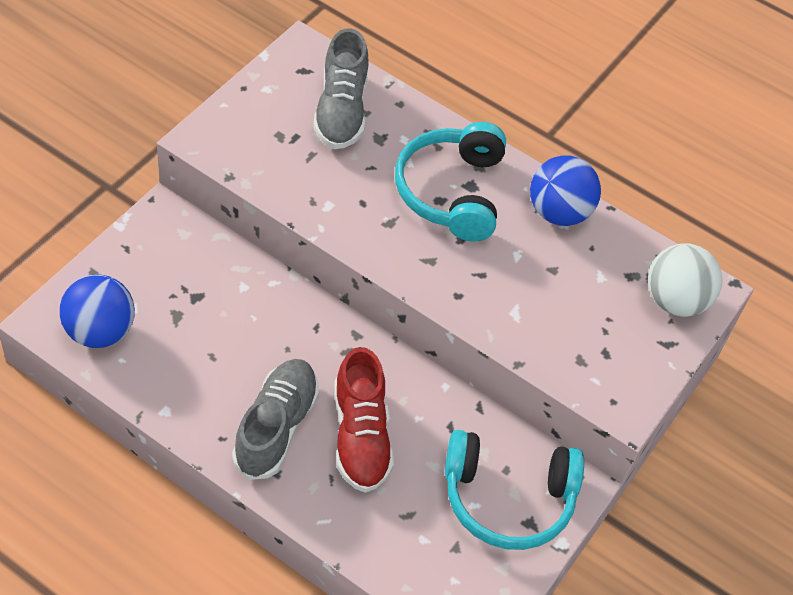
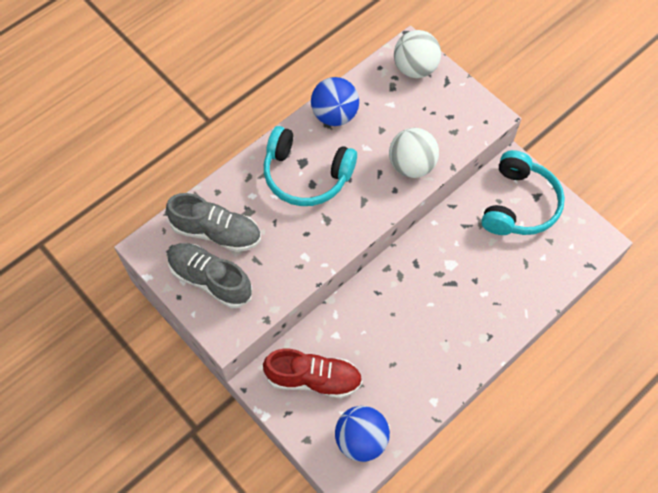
camera: 70 degrees left, 10 degrees up
(276, 427) = (454, 331): grey shoe -> grey shoe (210, 279)
(360, 436) = (466, 280): red shoe -> red shoe (313, 379)
(504, 311) = (411, 165): none -> white ball

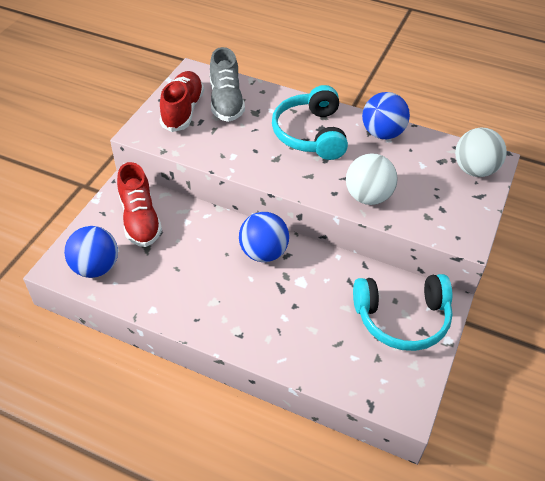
camera: 65 degrees right, 15 degrees down
(210, 279) = (183, 110): grey shoe -> red shoe
(405, 281) = (263, 253): none -> blue ball

